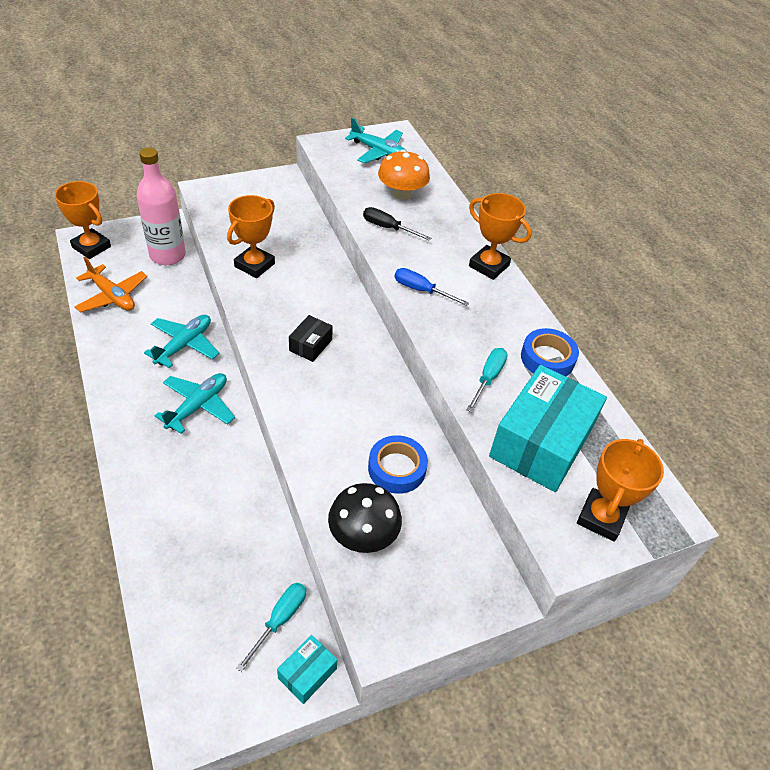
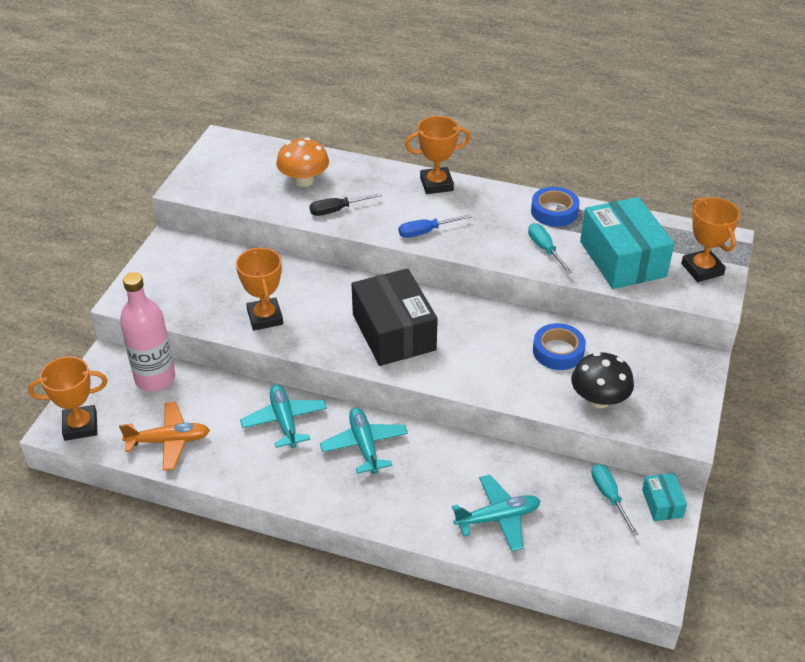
camera: 45 degrees left, 5 degrees down
(310, 345) = (393, 332): black box -> black box, size x2.20
(379, 152) = (235, 163): turquoise plane -> turquoise plane (498, 518)

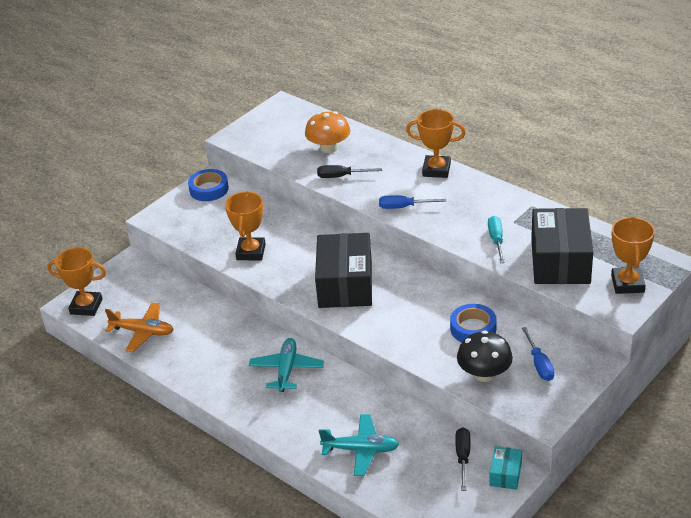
camera: 25 degrees right, 5 degrees down
(155, 378) = (156, 284): pink bottle -> none
(284, 421) = (235, 337): turquoise plane -> none
(554, 211) = (524, 210): blue tape -> blue tape (209, 189)
(609, 497) = (463, 457): turquoise screwdriver -> black screwdriver
(622, 259) = (560, 261): turquoise box -> black box
(647, 375) = (539, 364): none -> blue screwdriver

